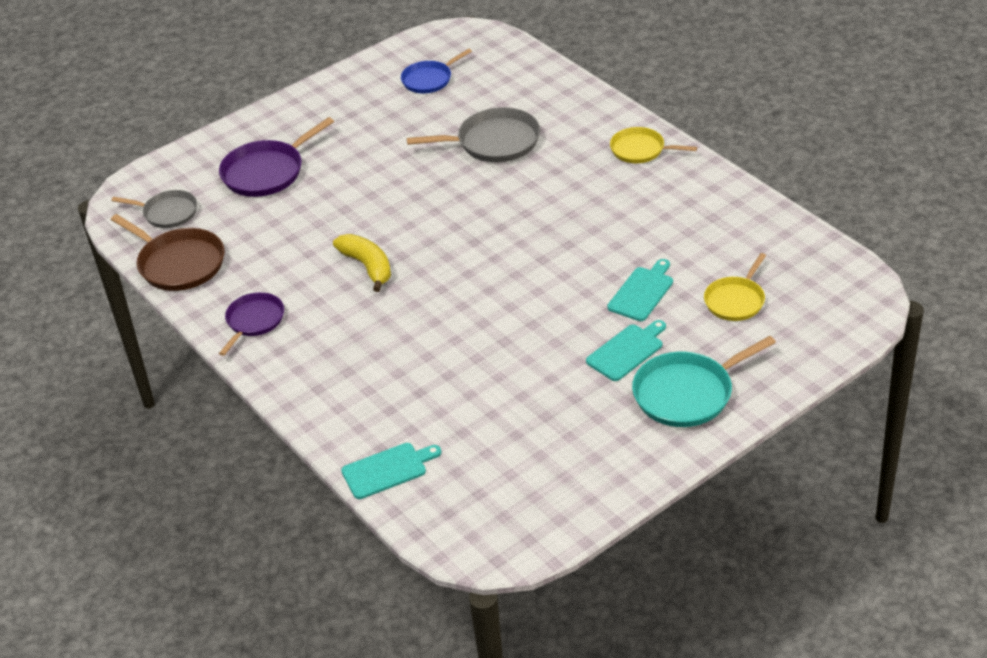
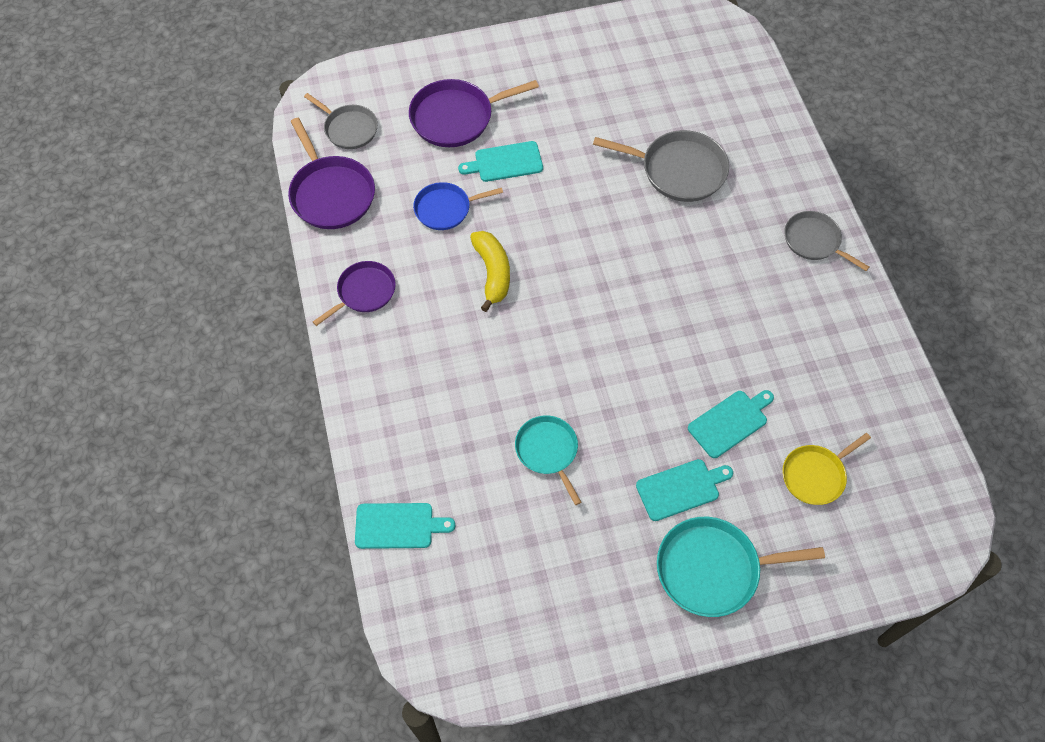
camera: 20 degrees right, 20 degrees up
(178, 263) = (331, 193): brown pan -> purple pan
(332, 188) = (505, 162): none -> turquoise cutting board
(429, 79) = (655, 65): blue pan -> blue pan (445, 209)
(494, 369) = (548, 451): none -> turquoise pan
(640, 150) = (814, 241): yellow pan -> grey pan

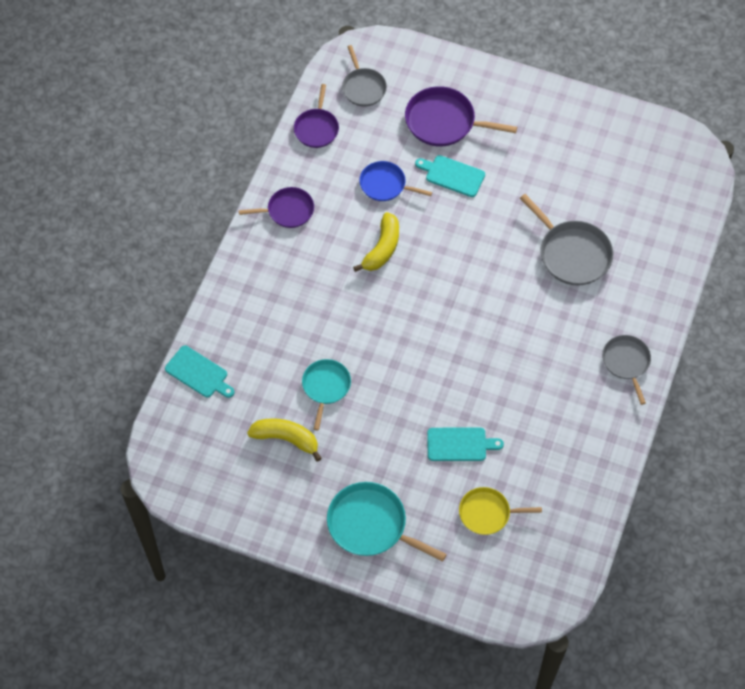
camera: 35 degrees right, 0 degrees up
(331, 193) = (316, 128): purple pan -> purple pan, size x0.65
(550, 535) = (286, 439): none -> yellow banana
(681, 489) = (391, 464): turquoise cutting board -> none

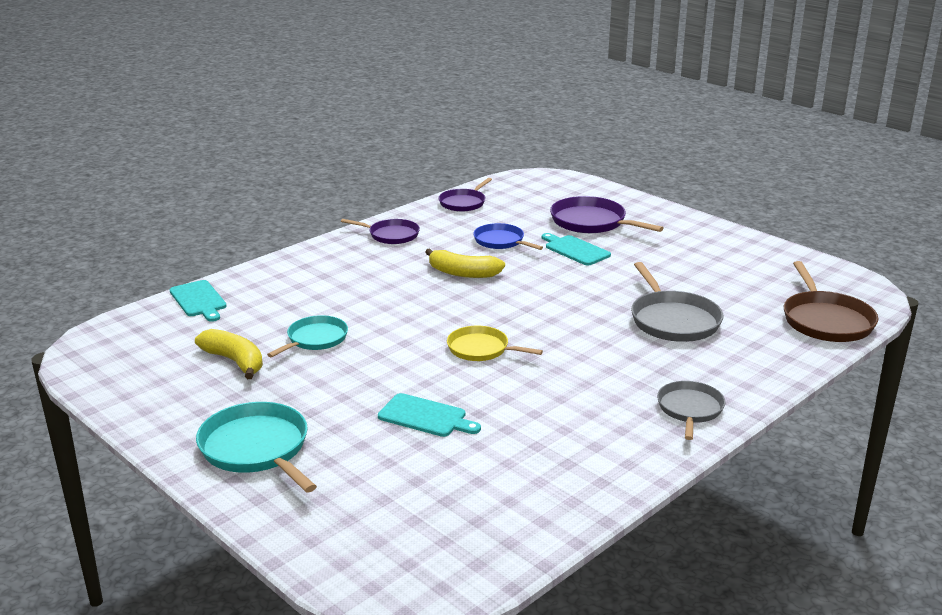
camera: 25 degrees right, 35 degrees down
(363, 87) = (527, 193): grey pan -> none
(382, 248) = (463, 273): yellow banana -> yellow banana turned 60 degrees clockwise
(487, 513) = (409, 481): yellow pan -> yellow pan (481, 349)
(679, 209) = (826, 320): none -> brown pan

